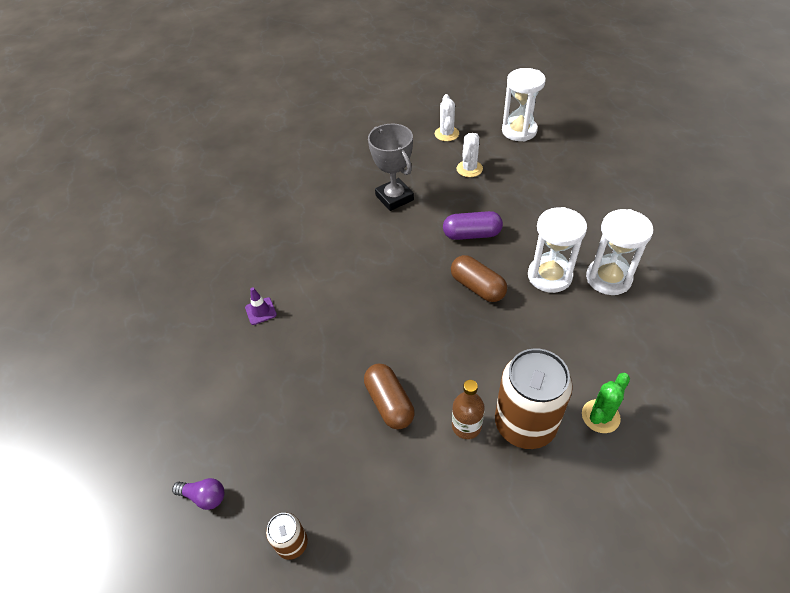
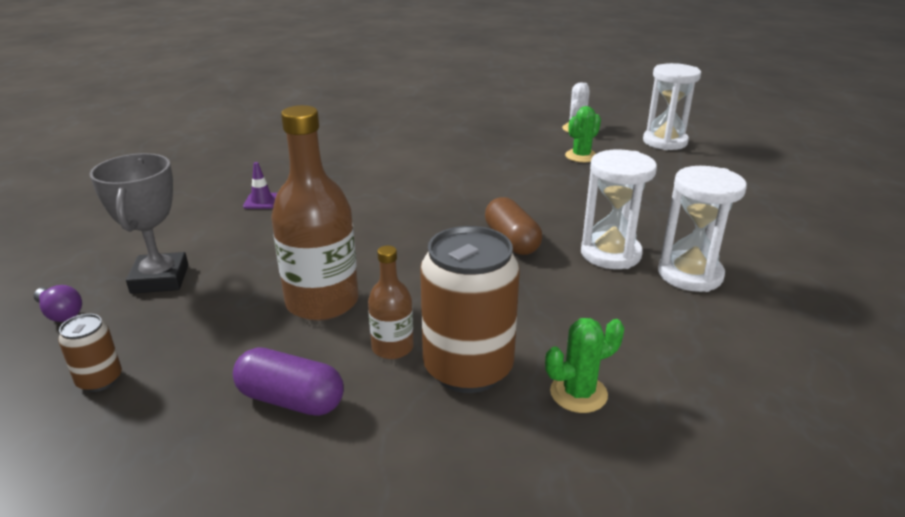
camera: 20 degrees right, 20 degrees down
(389, 403) = (322, 302): brown capsule -> brown bottle
(394, 198) = (477, 158): grey trophy -> grey trophy (160, 279)
(469, 169) = (581, 156): white cactus -> green cactus
(472, 234) = (541, 201): purple capsule -> purple capsule (291, 400)

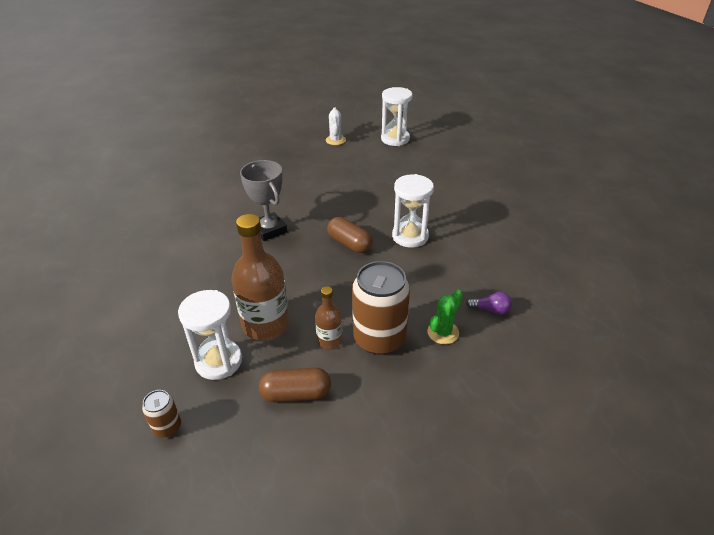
camera: 25 degrees left, 10 degrees up
(60, 313) = (93, 394): purple light bulb -> purple light bulb (490, 310)
(160, 279) = (142, 344): grey trophy -> grey trophy (269, 230)
(262, 201) = (162, 260): purple traffic cone -> none
(291, 400) = (296, 394): purple capsule -> brown capsule
(581, 156) = (352, 164): green cactus -> none
(690, 275) = (458, 238): white hourglass -> white hourglass (219, 361)

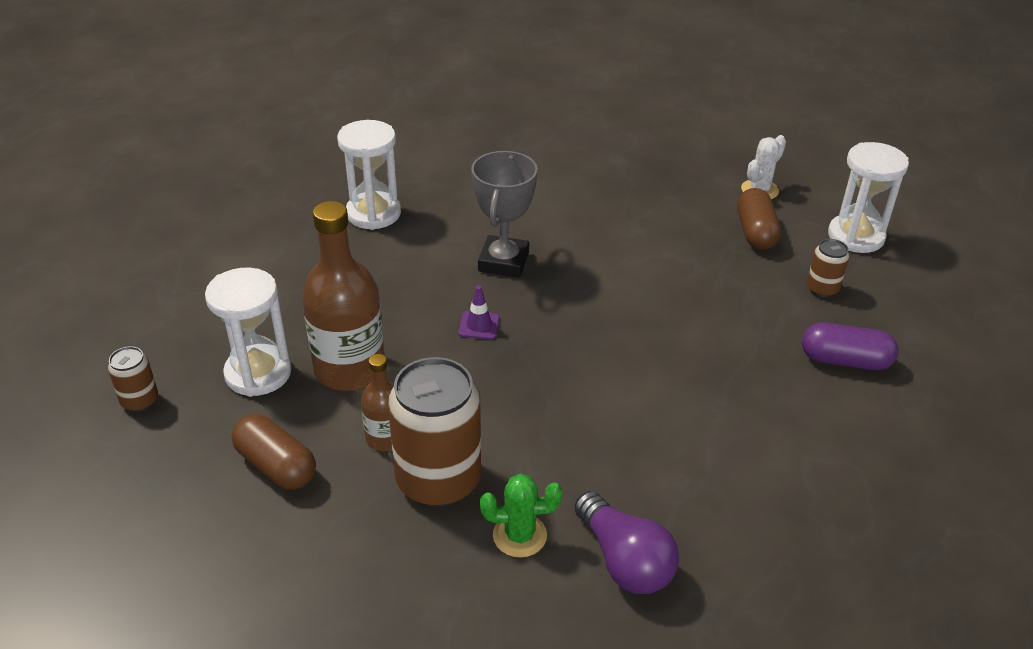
camera: 45 degrees right, 0 degrees up
(299, 263) = (479, 325): none -> purple traffic cone
(349, 243) = (571, 342): brown capsule -> brown capsule (755, 232)
(410, 236) = (664, 387): white hourglass -> white hourglass (373, 213)
(411, 164) = (822, 289): none -> brown can
(454, 185) = (845, 361): none -> purple capsule
(490, 310) = (624, 560): purple light bulb -> purple light bulb, size x1.73

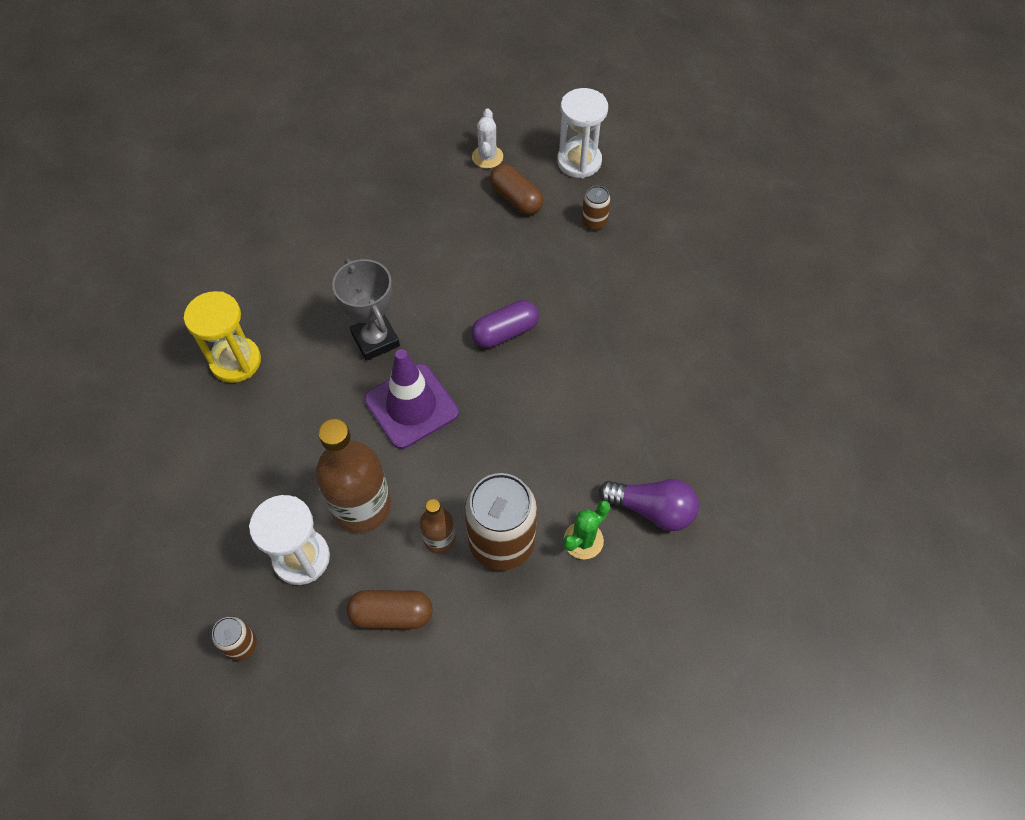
camera: 40 degrees left, 20 degrees up
(373, 213) = (236, 361): white hourglass -> yellow hourglass
(479, 325) = (411, 406): purple traffic cone -> purple traffic cone, size x2.36
(845, 361) = (651, 273): purple capsule -> purple capsule (505, 332)

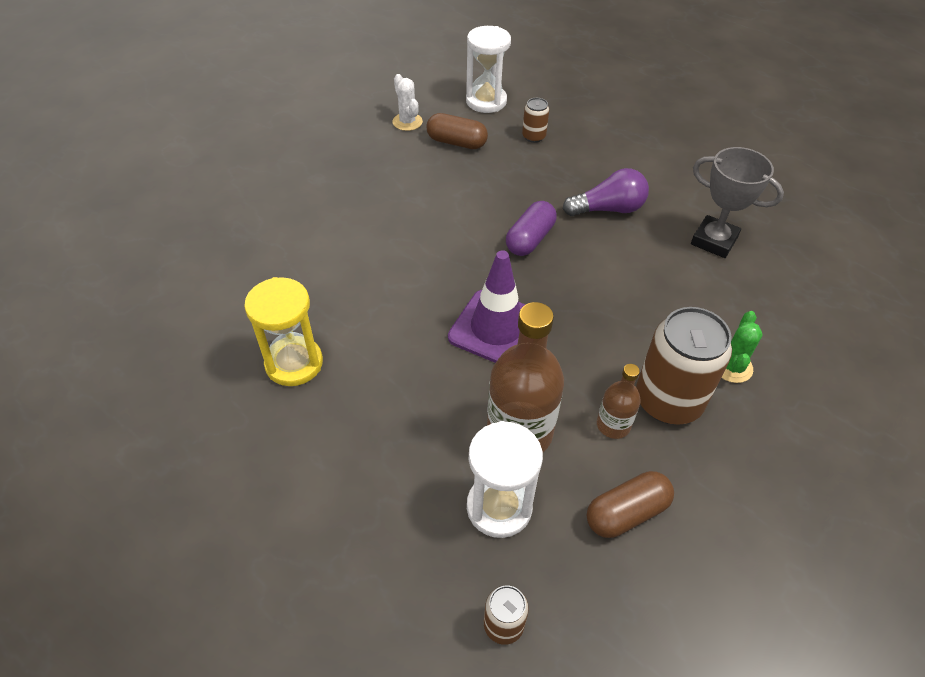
camera: 30 degrees left, 10 degrees down
(375, 340) = (419, 290): grey trophy -> grey trophy (714, 241)
(652, 510) = (762, 318): purple light bulb -> purple light bulb (608, 209)

